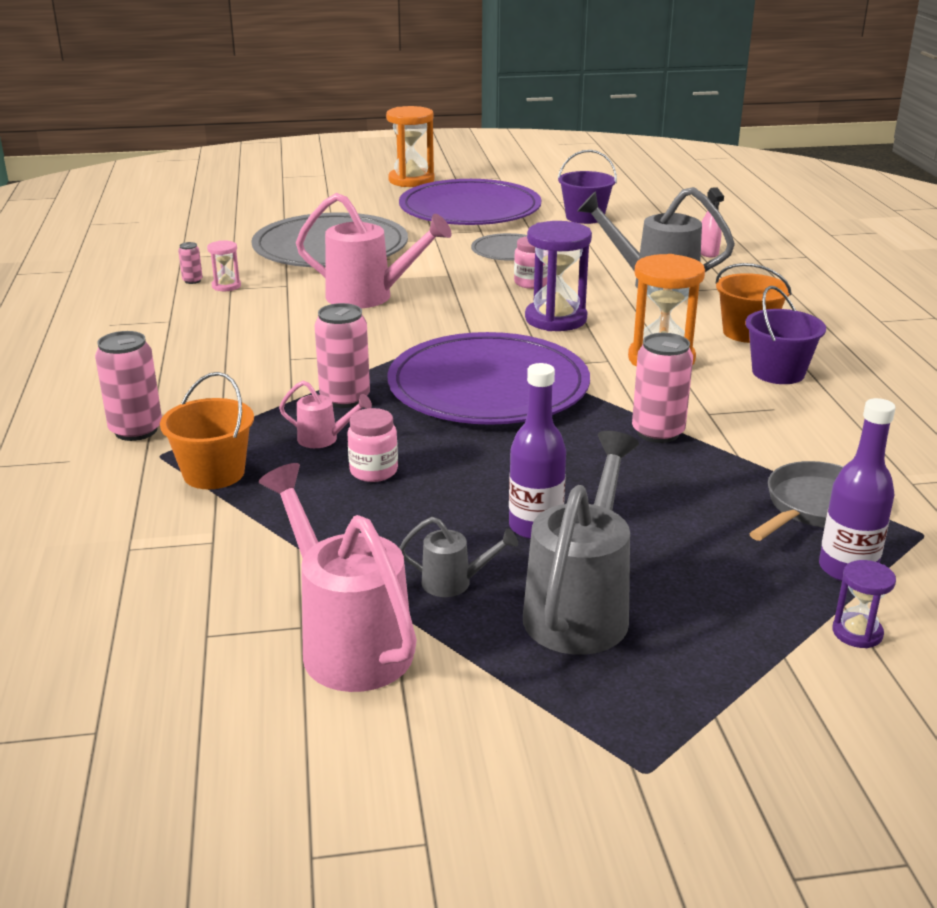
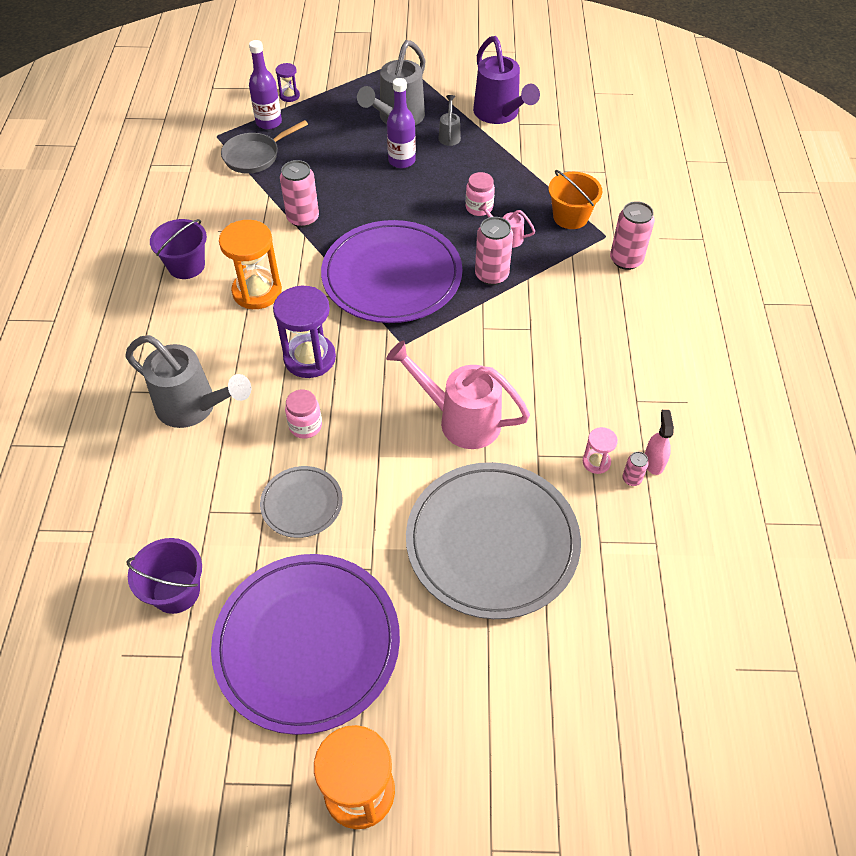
camera: 170 degrees left, 25 degrees up
(348, 643) = (499, 114): pink watering can -> purple watering can
(454, 583) = (449, 136): grey watering can -> grey watering can turned 75 degrees clockwise
(707, 252) = (100, 468): pink spray bottle -> pink spray bottle (654, 462)
(747, 332) = (170, 317): orange bucket -> none

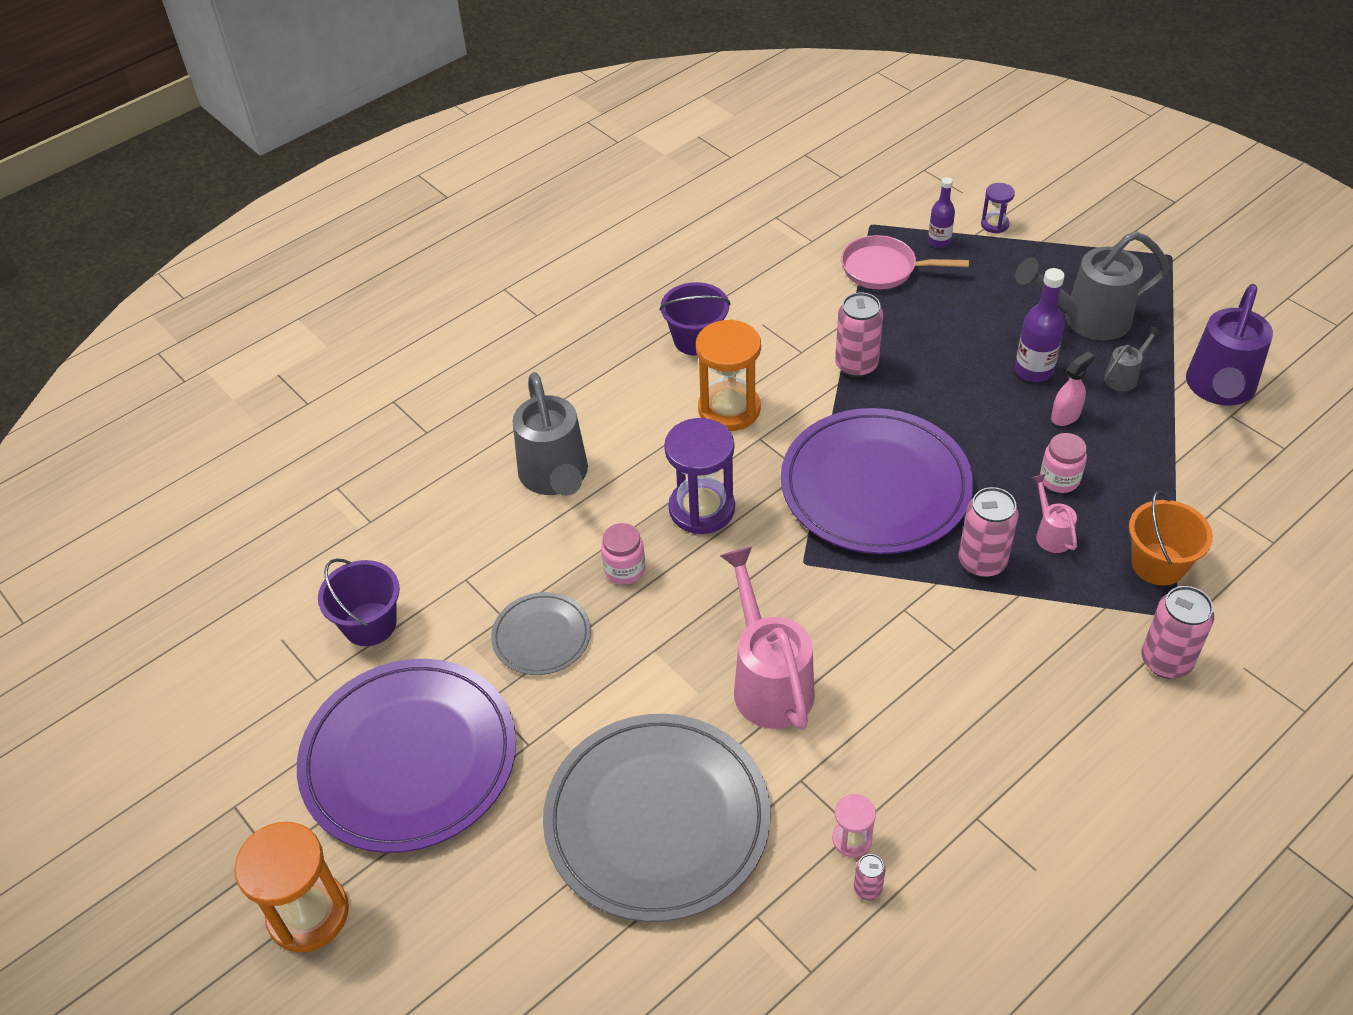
camera: 50 degrees right, 5 degrees down
(255, 156) = (884, 269): grey pan -> pink pan
(269, 122) = (939, 241): purple bottle -> purple bottle, size x0.65
(654, 462) = (914, 894): pink spray bottle -> pink spray bottle (1065, 416)

